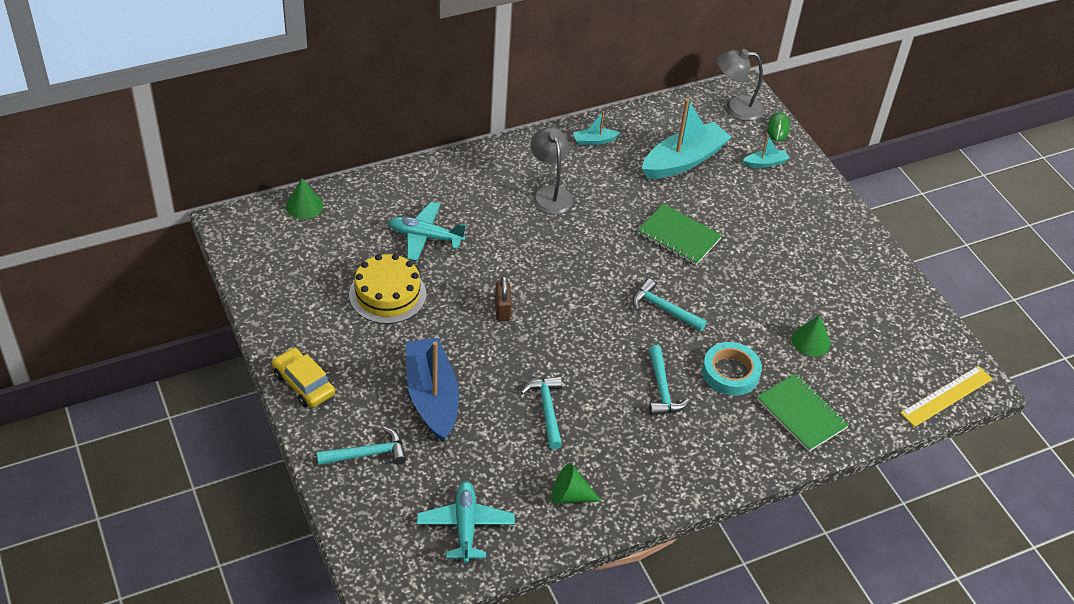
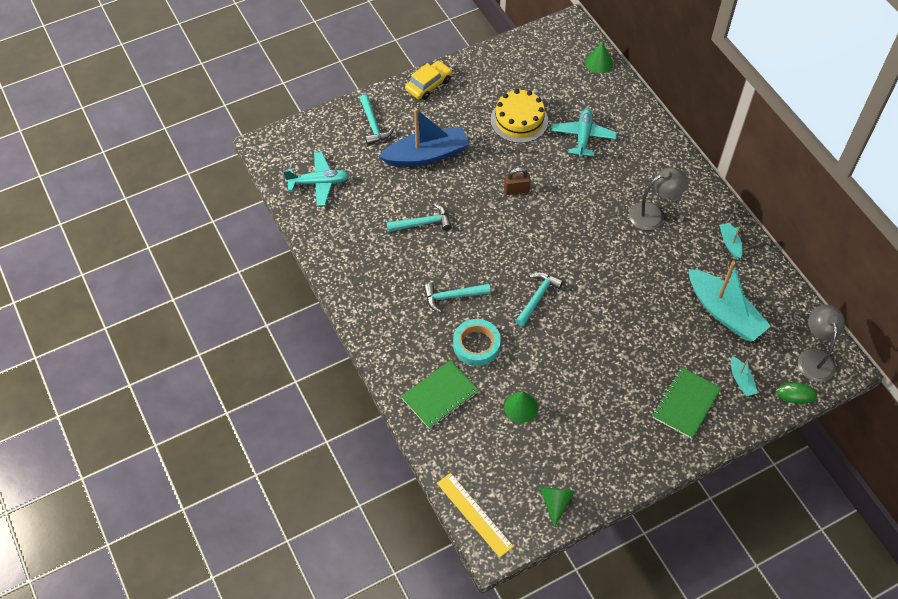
camera: 90 degrees right, 10 degrees up
(570, 495) = (348, 240): green cone -> green cone (555, 502)
(678, 236) = (625, 308): green notebook -> green notebook (685, 403)

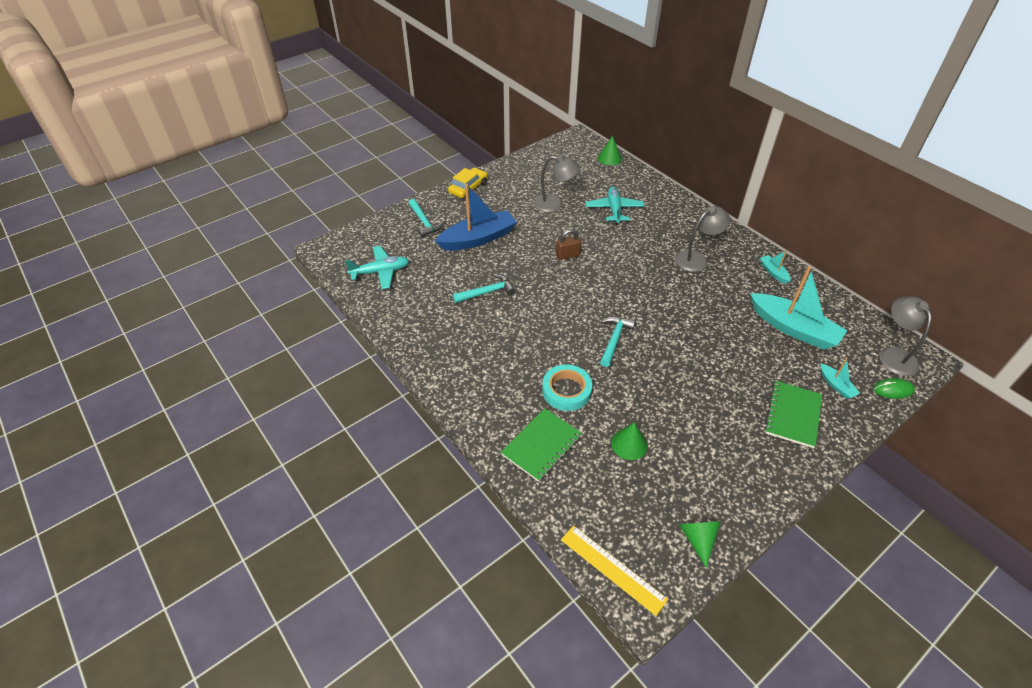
camera: 10 degrees left, 10 degrees down
(452, 297) = (531, 350): turquoise hammer -> none
(519, 120) = (554, 204): yellow cake -> grey lamp

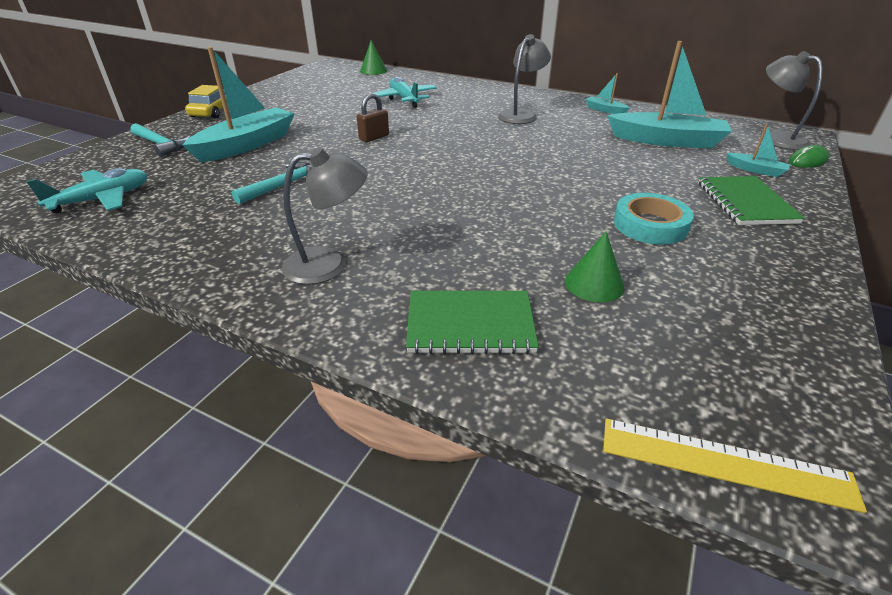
camera: 25 degrees left, 10 degrees down
(478, 238) = (247, 145): blue boat -> turquoise boat
(541, 445) = (470, 324): green notebook -> green notebook turned 75 degrees clockwise
(554, 204) = (332, 106): grey lamp -> grey lamp (329, 264)
(566, 390) = (461, 252): turquoise tape -> turquoise tape (650, 225)
(614, 340) = (485, 190): turquoise hammer -> none
(698, 539) = (794, 365): green cone -> none

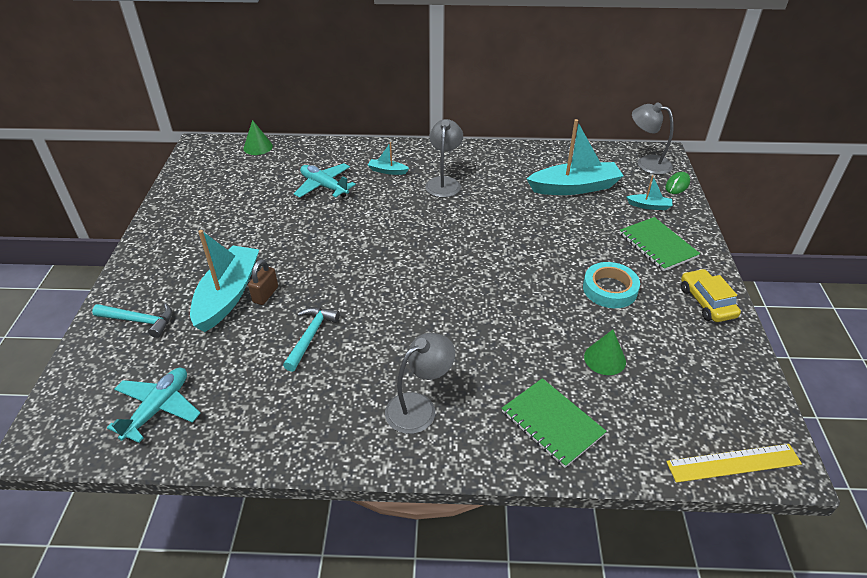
camera: 25 degrees left, 5 degrees up
(214, 111) = (145, 256): yellow car -> yellow car (706, 302)
(374, 137) = (339, 250): brown padlock -> brown padlock (265, 295)
(470, 324) = (552, 423): green notebook -> green notebook turned 75 degrees clockwise
(605, 110) = (508, 158): turquoise boat -> turquoise boat (387, 171)

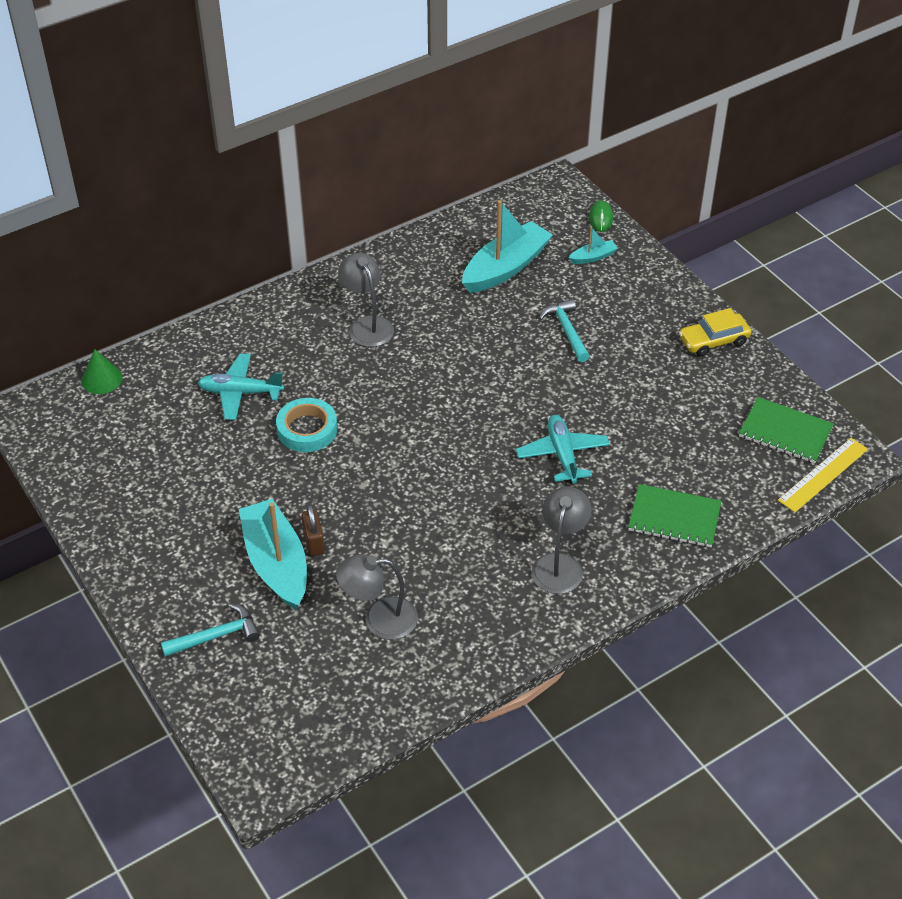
camera: 35 degrees left, 5 degrees up
(158, 408) = (336, 695): turquoise plane -> turquoise plane (562, 454)
(310, 336) = (403, 557): turquoise hammer -> turquoise hammer (566, 331)
(387, 171) = (291, 339): turquoise boat -> none
(605, 359) = (671, 439): green cone -> none
(610, 289) = (625, 369): turquoise tape -> turquoise tape (307, 429)
(647, 163) = (552, 202): grey lamp -> grey lamp (379, 619)
(657, 245) = (632, 300): green notebook -> green notebook (785, 432)
(706, 302) = (713, 341): yellow car -> yellow car turned 60 degrees counterclockwise

